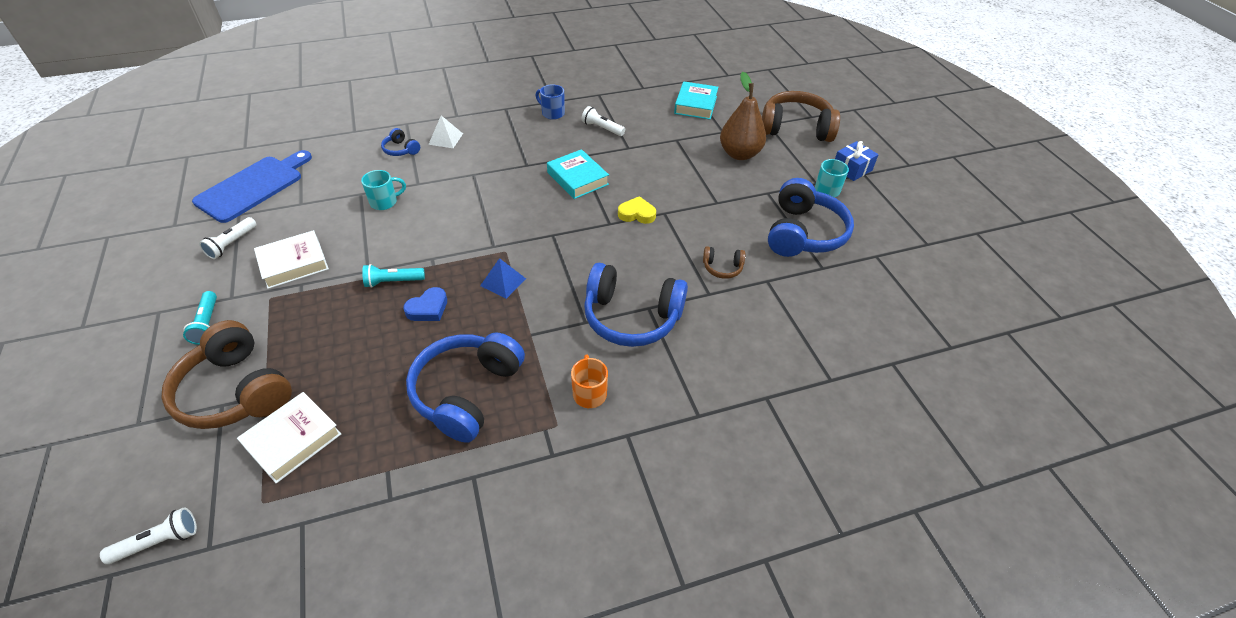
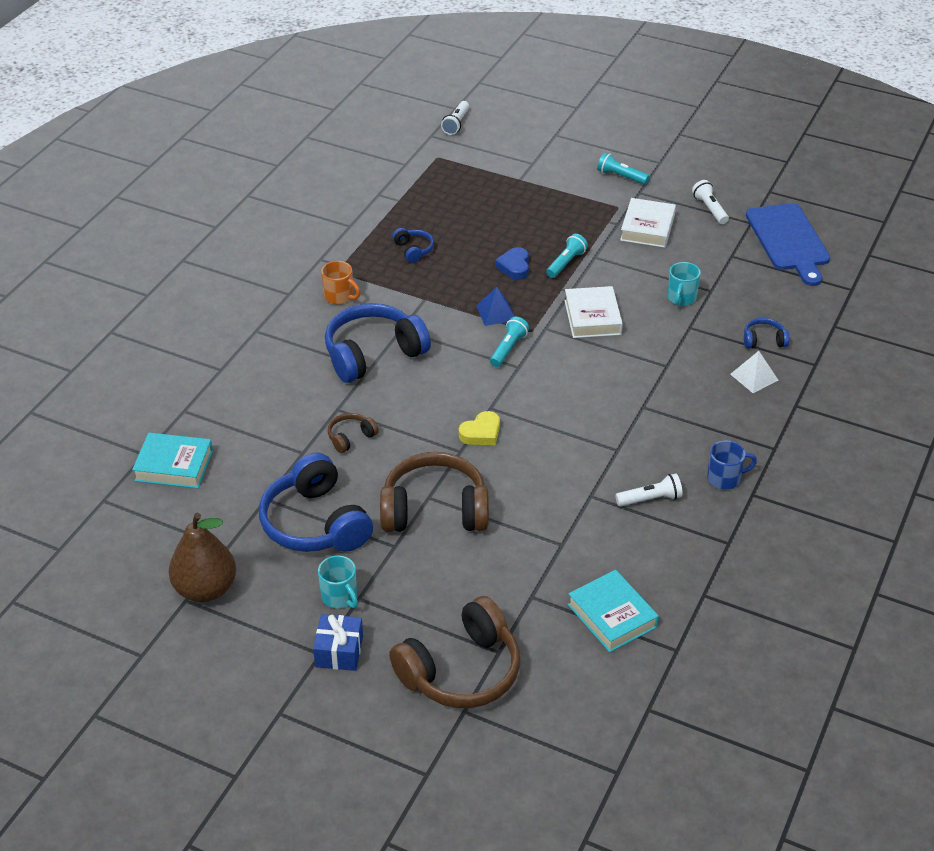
camera: 135 degrees right, 5 degrees down
(235, 391) = (538, 170): brown headphones -> brown headphones (434, 510)
(293, 440) = (467, 178): white book -> white book (592, 317)
(467, 392) = (413, 250): blue headphones -> blue headphones, size x0.45
(539, 250) = (508, 349): none -> turquoise flashlight
(577, 178) = (580, 427): turquoise book -> turquoise book (174, 466)
(739, 154) = (477, 576): brown pear -> brown pear (205, 589)

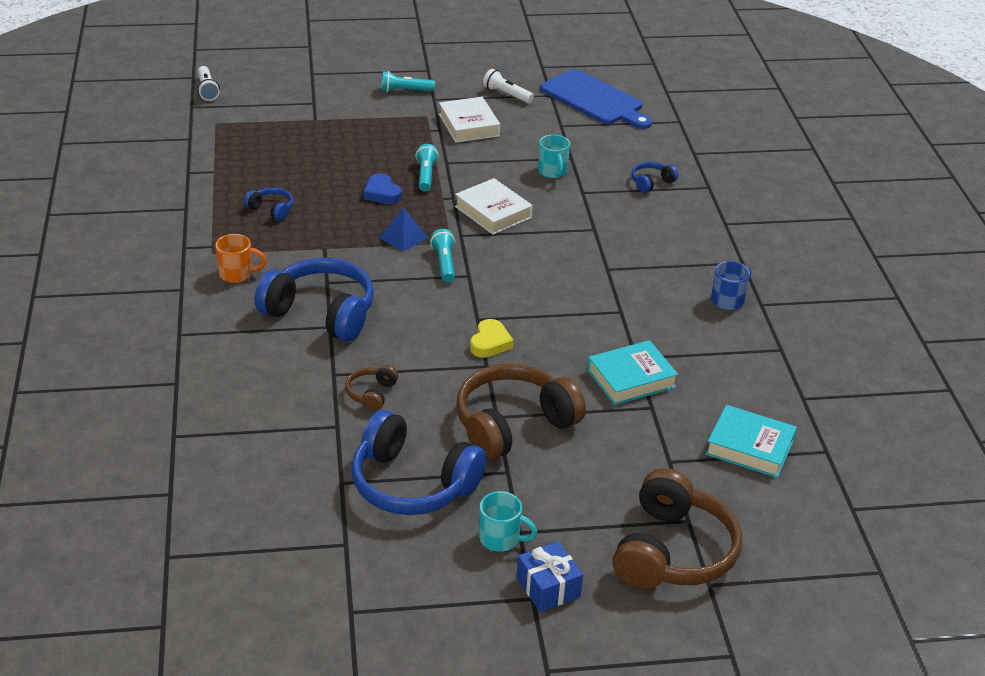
camera: 35 degrees left, 5 degrees down
(174, 466) = (213, 491): turquoise book -> turquoise book (631, 378)
(205, 589) = (361, 592): brown pear -> none
(373, 354) = (321, 313): blue headphones -> blue headphones turned 90 degrees clockwise
(650, 499) = (687, 340): white flashlight -> none
(754, 377) = (672, 213): white pyramid -> none

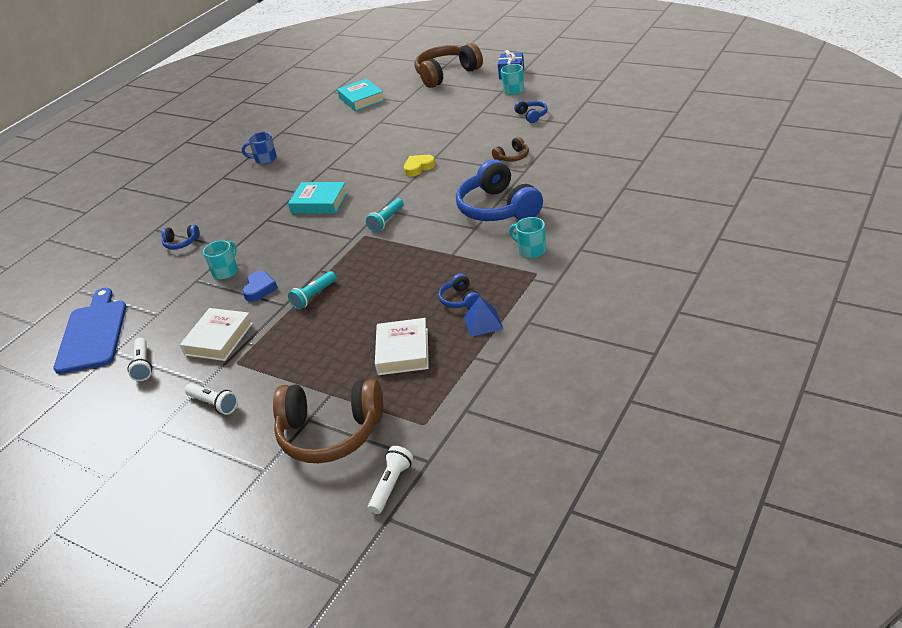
camera: 135 degrees left, 0 degrees up
(237, 274) = (531, 250): orange mug -> turquoise mug
(382, 193) = (364, 289): blue heart -> blue heart (260, 289)
(403, 237) = (390, 247): blue pyramid -> blue pyramid (483, 322)
(405, 91) = (214, 404): turquoise flashlight -> white flashlight
(412, 484) = (532, 115): blue headphones -> blue headphones, size x0.45
(493, 212) = (309, 250): white book -> white book (403, 351)
(513, 425) = (455, 128): brown headphones -> brown headphones (330, 433)
(631, 378) = (371, 135): turquoise book -> turquoise book (319, 202)

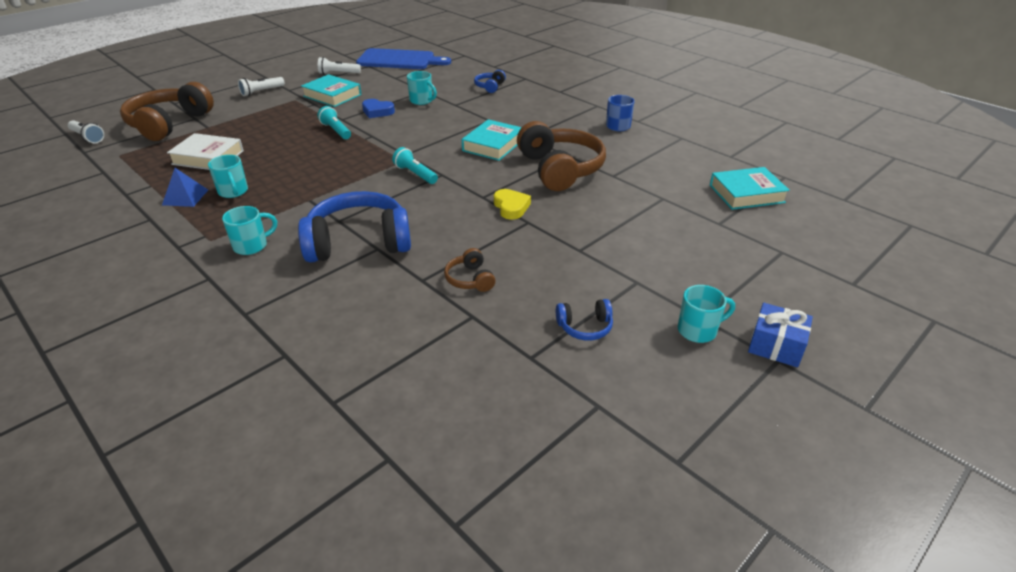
camera: 100 degrees right, 0 degrees up
(219, 339) = (332, 95): white book -> turquoise book
(447, 74) = (804, 276): brown headphones -> brown headphones (560, 169)
(460, 299) = (233, 192): blue headphones -> turquoise mug

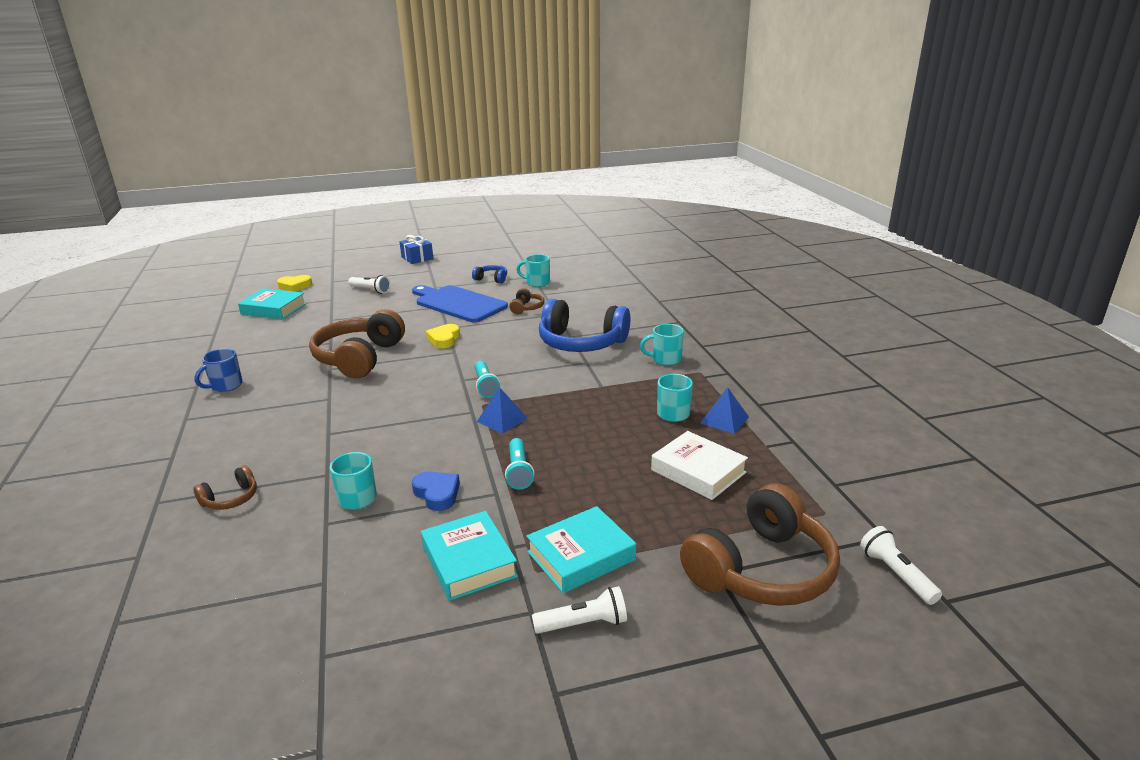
camera: 150 degrees left, 10 degrees down
(338, 73) = (404, 644): white flashlight -> white flashlight (370, 290)
(376, 154) = (502, 419): none -> blue pyramid
(399, 60) = (244, 656): blue cutting board -> blue cutting board (458, 303)
(490, 87) = (231, 499): blue headphones -> brown headphones
(493, 145) = (375, 398): turquoise book -> turquoise book (581, 555)
(698, 330) = (440, 268): turquoise mug -> turquoise mug (537, 283)
(802, 230) = (295, 286): none -> yellow heart

